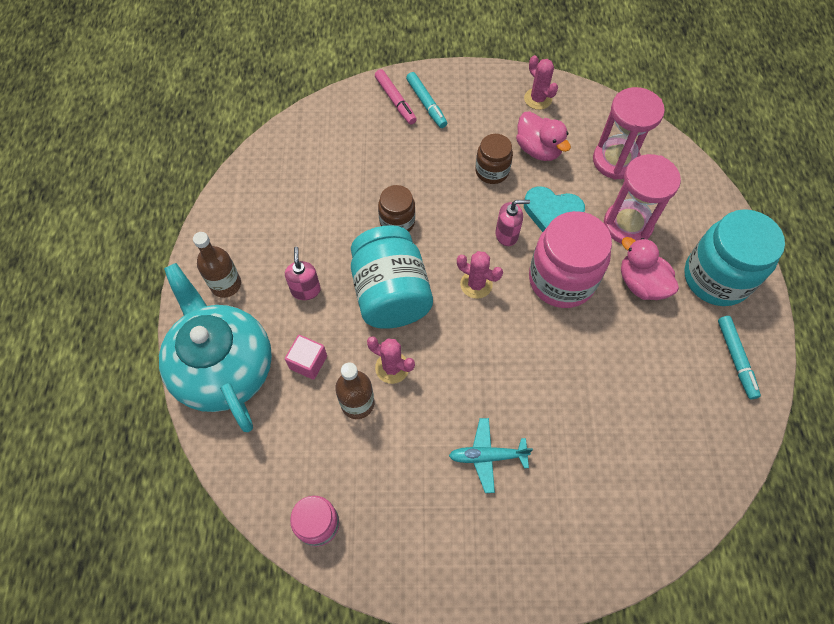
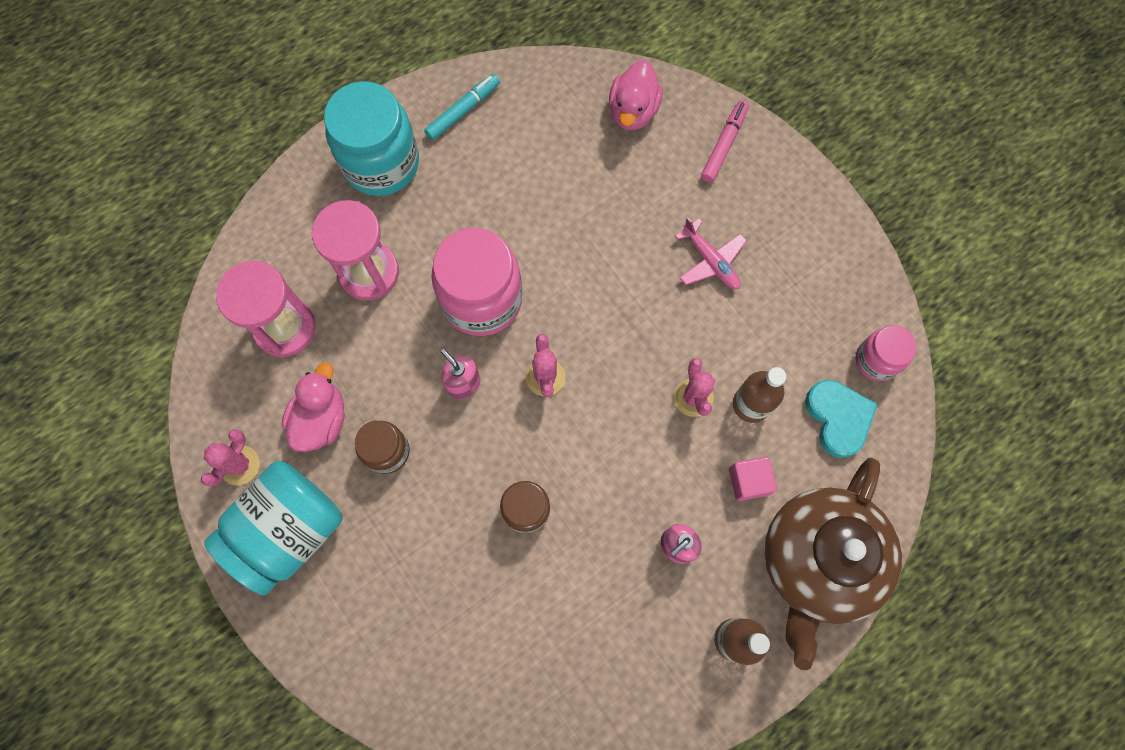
camera: 125 degrees left, 10 degrees up
(224, 367) = (817, 561): turquoise teapot -> brown teapot
(391, 294) = (617, 454): turquoise jar -> turquoise jar (289, 531)
(395, 101) = (350, 639): pink marker -> pink marker (724, 145)
(426, 104) = (331, 596): turquoise marker -> none
(487, 456) = (710, 261): turquoise plane -> pink plane
(552, 212) = (402, 355): turquoise heart -> turquoise heart (838, 418)
(641, 283) = (435, 225): pink duck -> pink duck (633, 111)

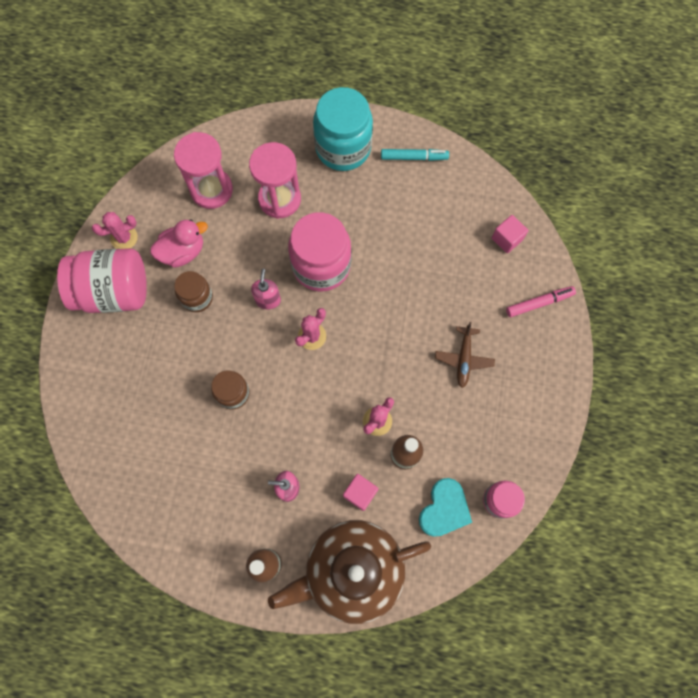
camera: 45 degrees right, 0 degrees up
(289, 531) = (114, 291): turquoise jar -> pink jar
(633, 111) = (507, 239): pink duck -> pink cube
(710, 261) = (464, 359): pink plane -> brown plane

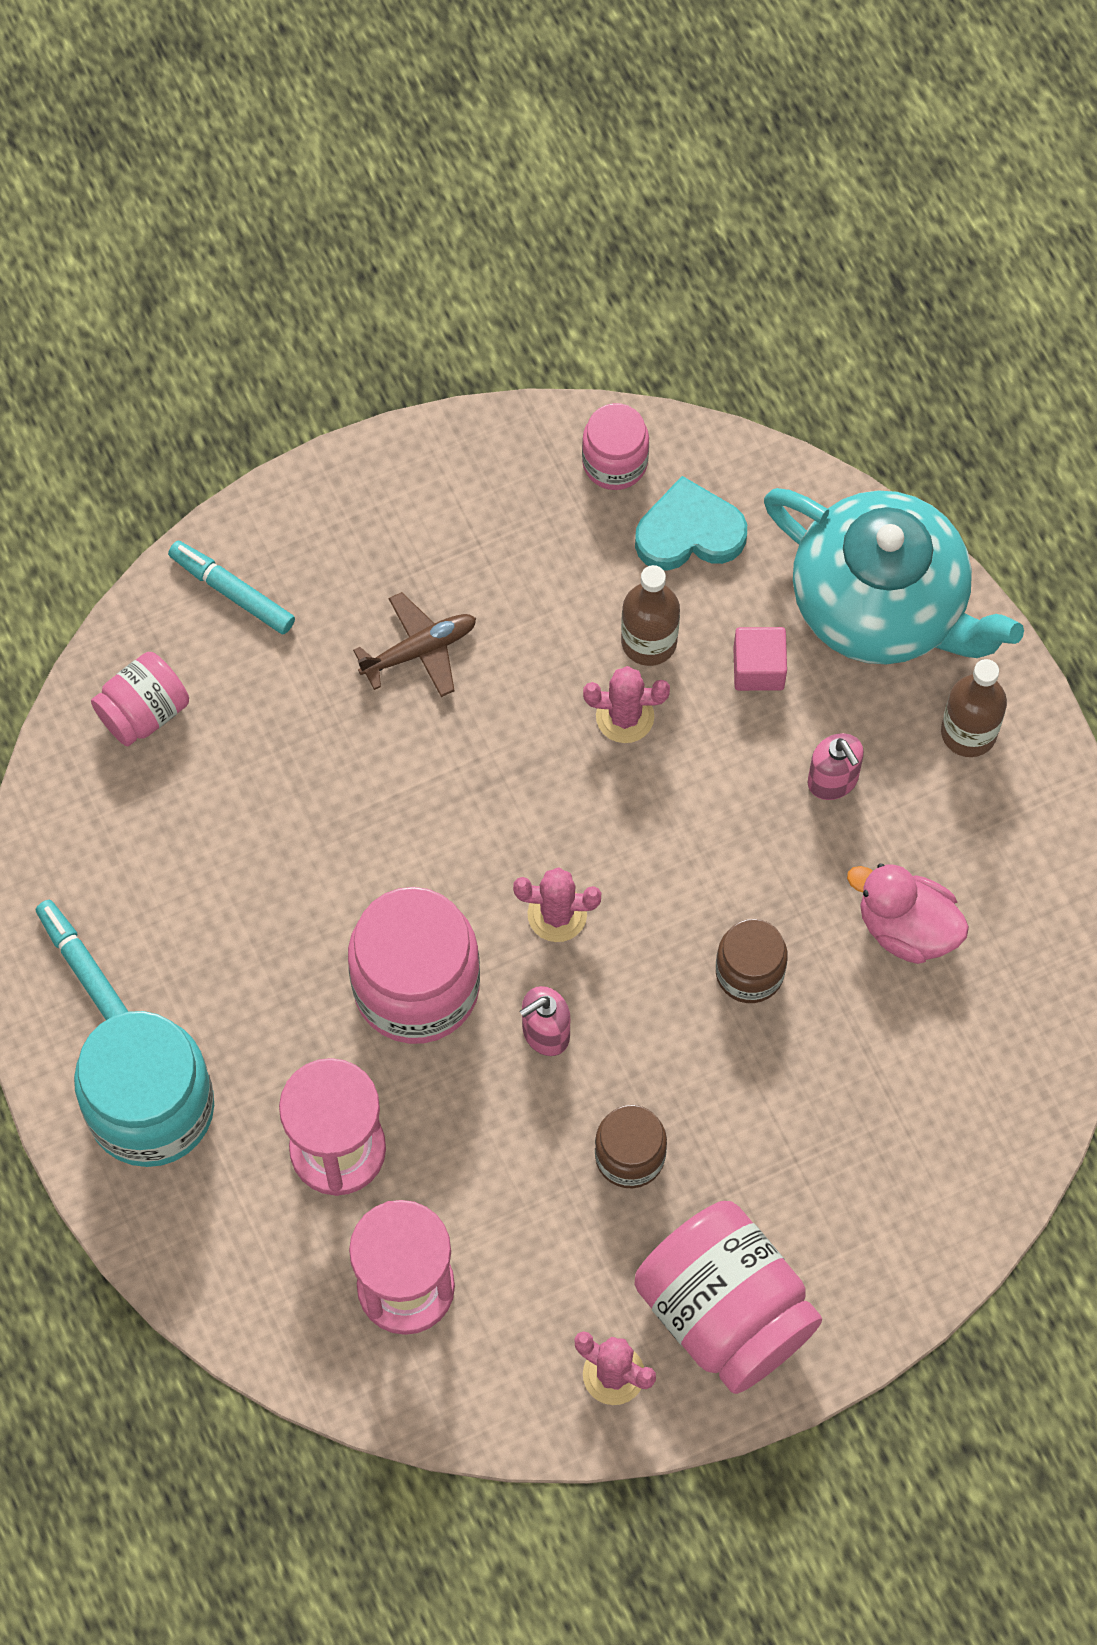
camera: 125 degrees left, 5 degrees down
(183, 252) = (563, 1246): pink duck -> pink duck (906, 927)
(352, 570) = (882, 605): brown teapot -> turquoise teapot
(507, 239) = (144, 711): pink cube -> pink jar
(539, 303) = (232, 591): pink marker -> turquoise marker

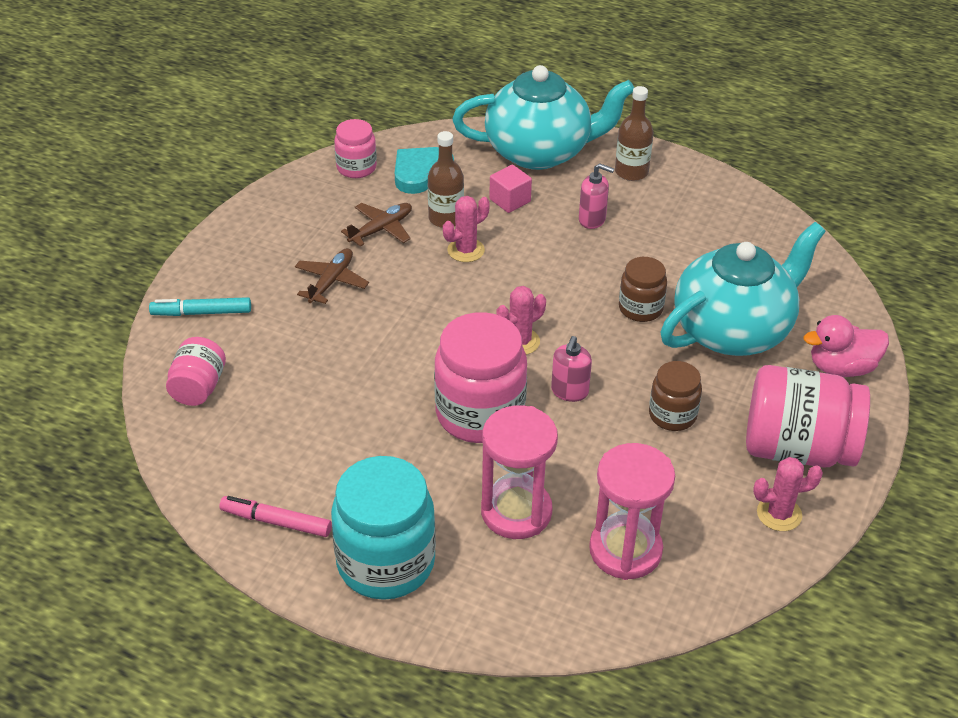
camera: 40 degrees left, 25 degrees down
(84, 968) = (276, 522): turquoise marker -> pink marker
(552, 602) = (381, 229): none -> brown plane
(829, 1091) = (733, 330): none -> turquoise teapot
(906, 927) = (691, 251): pink duck -> pink duck (841, 367)

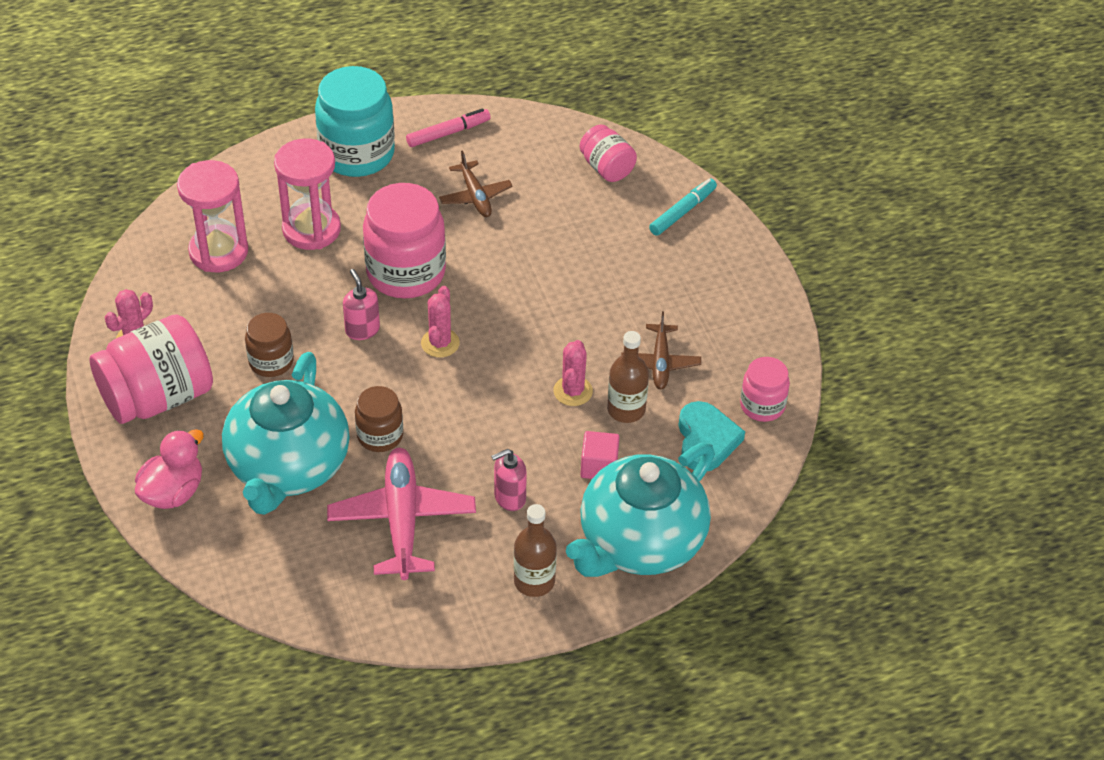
camera: 135 degrees right, 5 degrees up
(331, 281) = (633, 294): brown plane -> brown plane (475, 196)
(682, 250) = (402, 520): none -> pink plane

